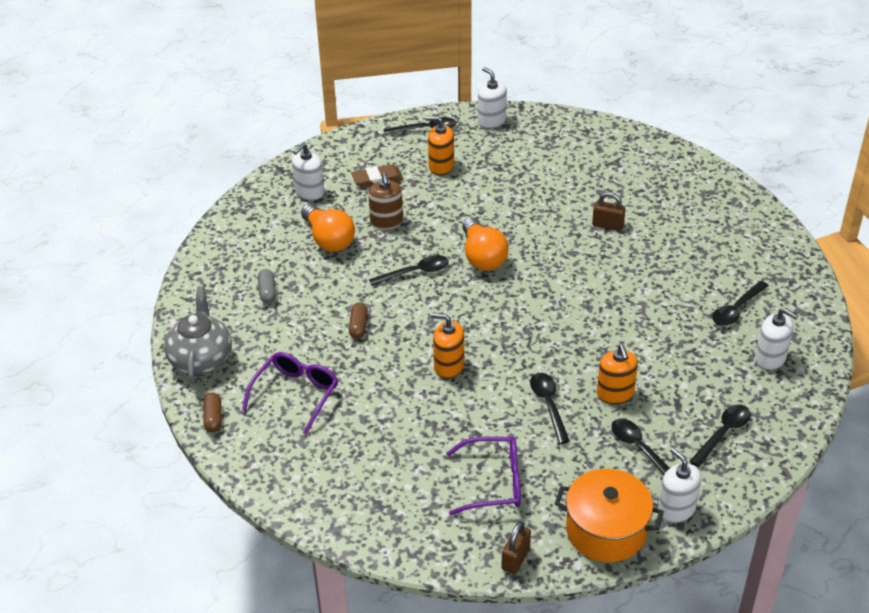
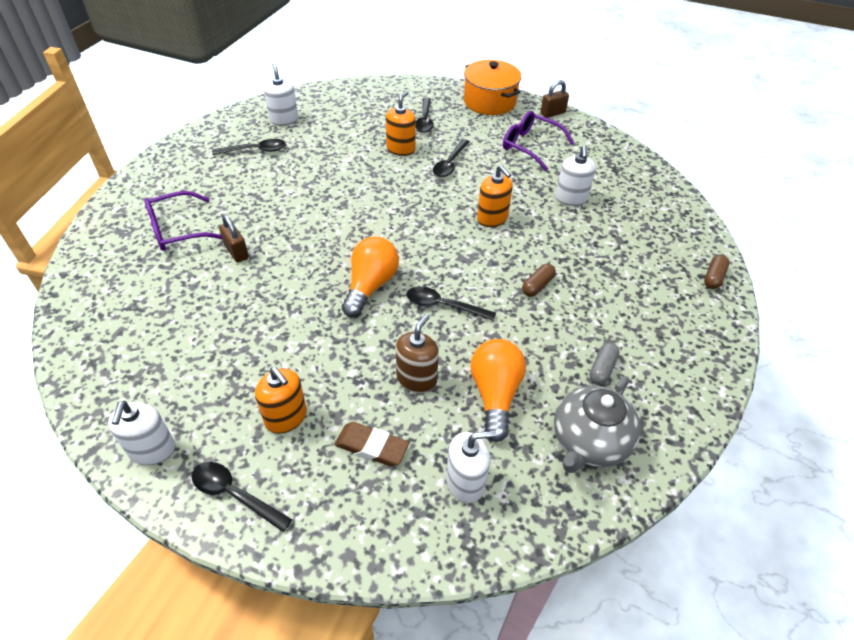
camera: 145 degrees left, 5 degrees up
(201, 359) = (705, 334): grey teapot -> grey teapot (589, 442)
(295, 395) = (631, 260): purple glasses -> purple glasses (178, 230)
(676, 509) = (441, 92): white soap dispenser -> white soap dispenser (571, 198)
(723, 433) = (369, 105): black spoon -> none

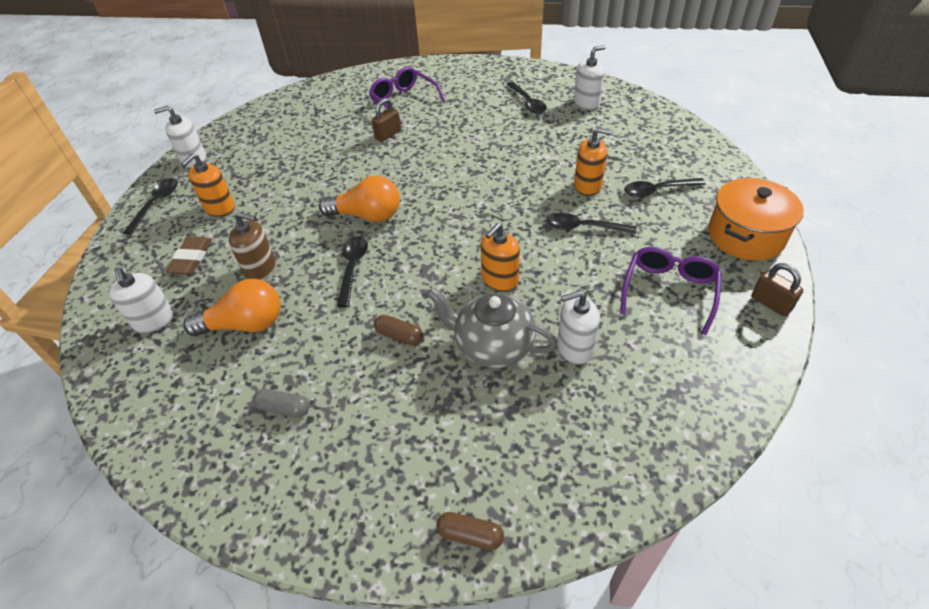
camera: 80 degrees right, 0 degrees up
(589, 442) = (190, 405): grey teapot -> grey teapot (492, 346)

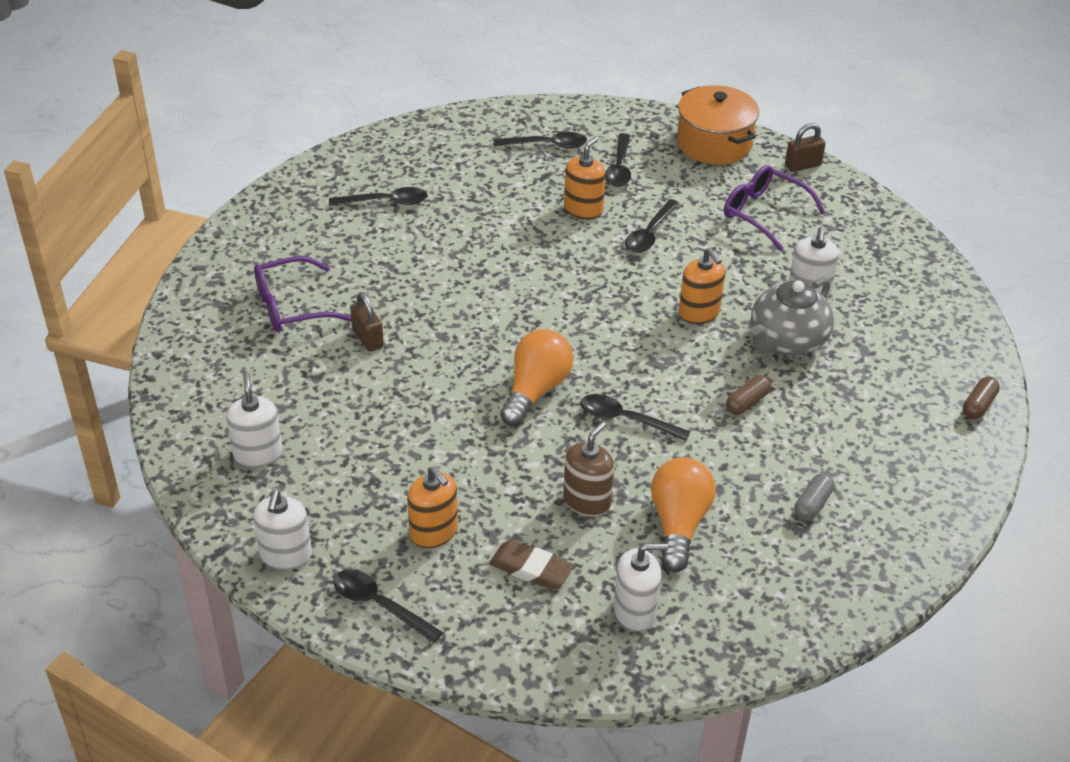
camera: 75 degrees left, 5 degrees down
(586, 103) = (423, 158): white soap dispenser -> white soap dispenser (258, 454)
(653, 149) = (547, 145): none -> black spoon

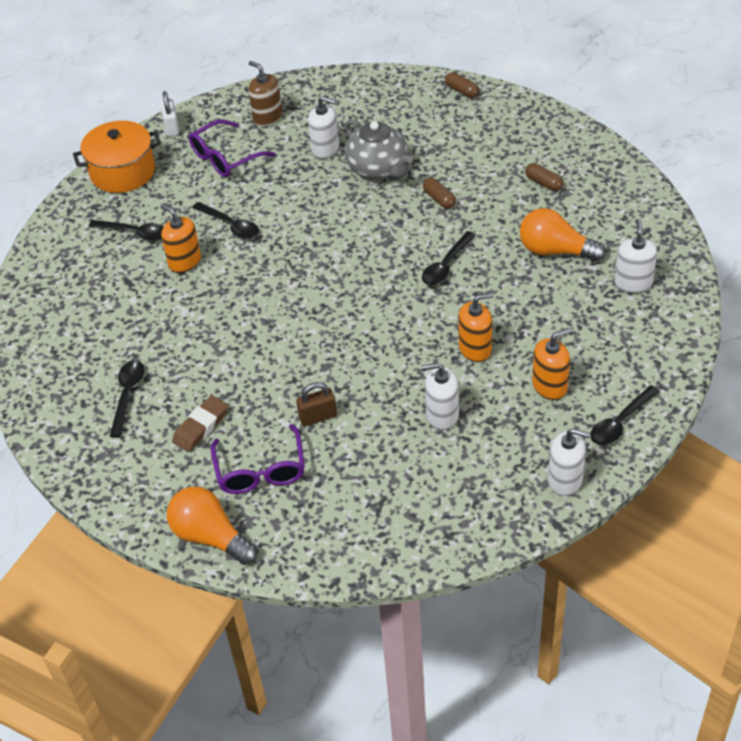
camera: 75 degrees left, 5 degrees up
(258, 454) = (448, 497): white soap dispenser -> white soap dispenser (442, 415)
(531, 569) = (590, 333): brown eraser -> brown eraser (201, 426)
(535, 390) = (404, 313): orange light bulb -> orange light bulb (210, 536)
(547, 145) = (83, 276): black spoon -> none
(587, 501) = (527, 296): brown soap dispenser -> brown soap dispenser (267, 117)
(699, 313) = (335, 210): orange soap dispenser -> orange soap dispenser (475, 349)
(802, 165) = (172, 127): brown padlock -> white padlock
(812, 504) = (543, 183): grey capsule -> brown capsule

